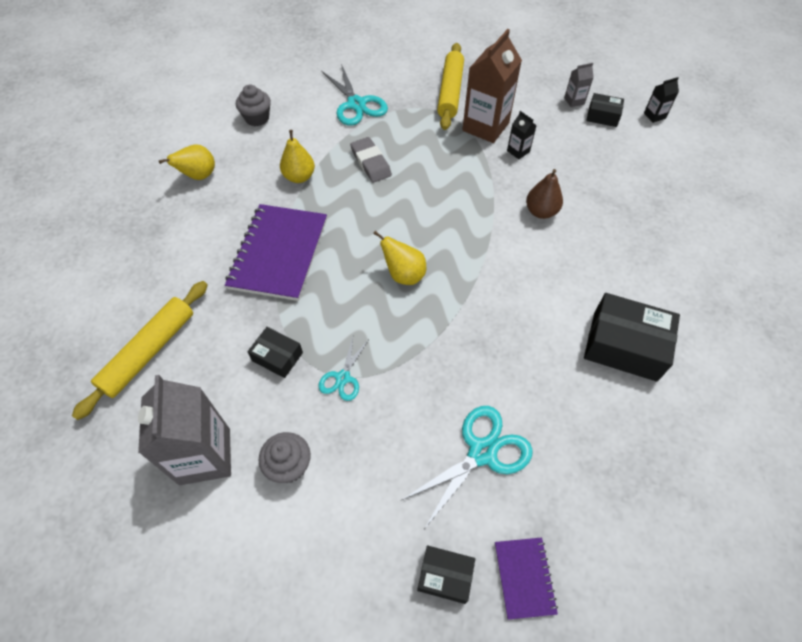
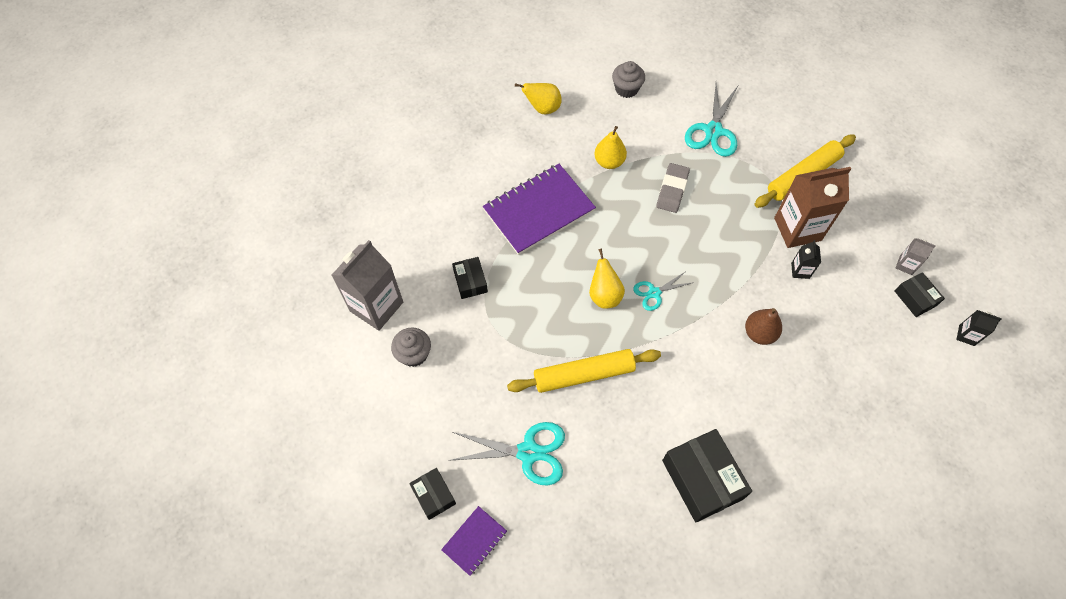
camera: 45 degrees right, 5 degrees up
(149, 352) = (403, 214): yellow rolling pin -> yellow rolling pin (584, 374)
(343, 378) = (495, 330): turquoise scissors -> turquoise scissors (654, 293)

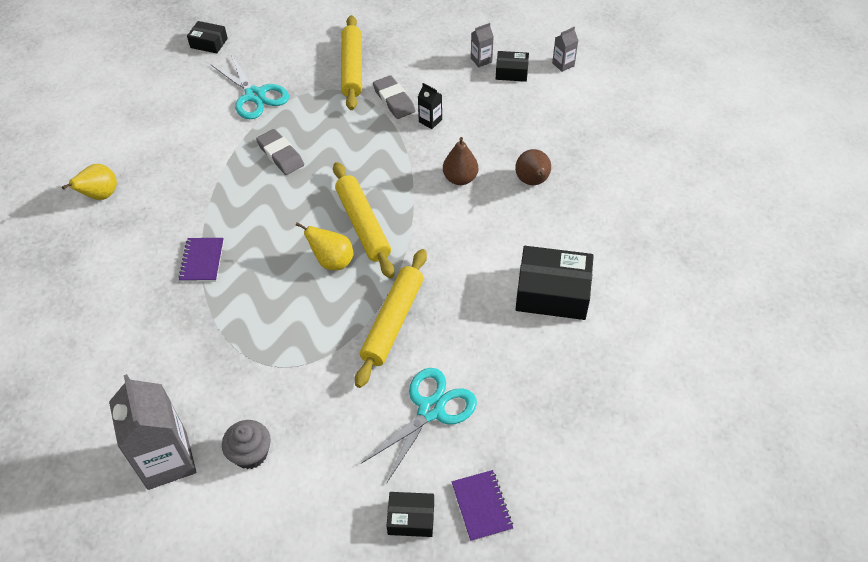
camera: 55 degrees left, 10 degrees down
(470, 281) = (220, 359): black box -> black box (209, 43)
(539, 211) = (202, 261): purple notebook -> purple notebook, size x0.49
(609, 162) = (208, 181): yellow pear -> none
(626, 89) = (150, 125): grey cupcake -> none
(654, 293) = (363, 225): turquoise scissors -> yellow rolling pin
(797, 229) = (394, 100): brown carton -> grey eraser
(805, 393) = (532, 182): none -> brown pear
(966, 335) = (563, 64): black carton -> grey carton

